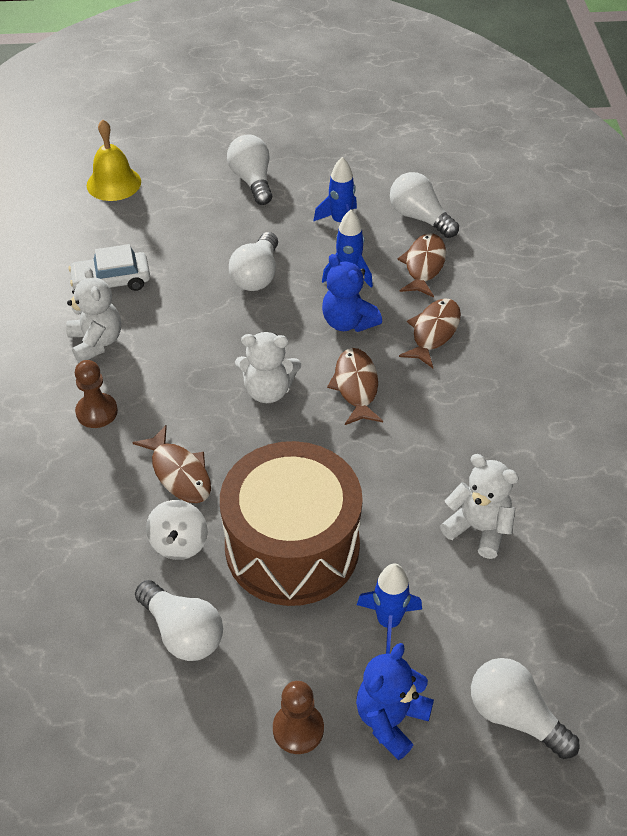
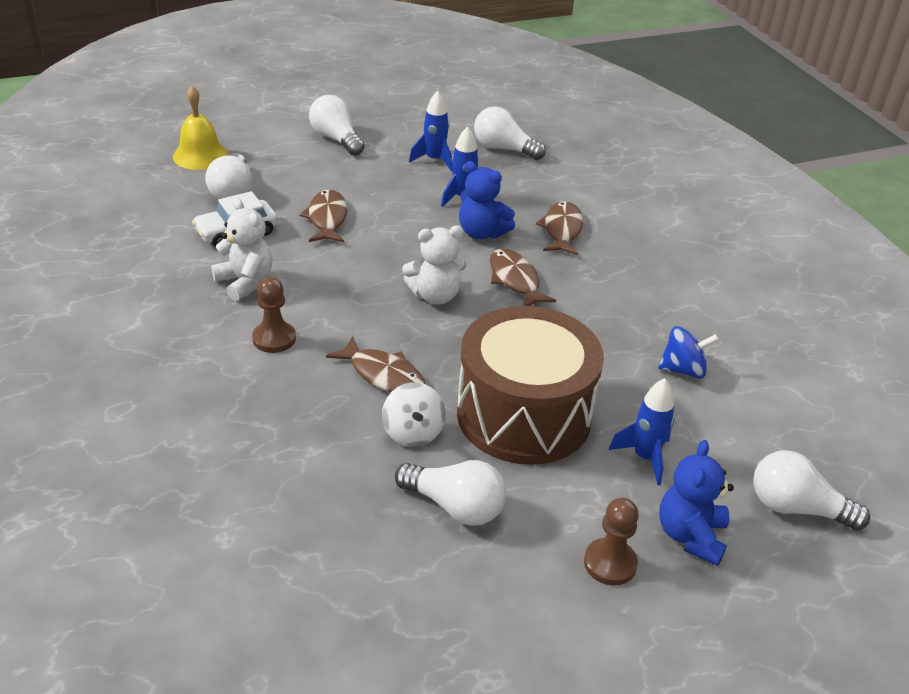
camera: 20 degrees left, 10 degrees down
(257, 275) = (378, 209): white light bulb -> white light bulb (232, 191)
(424, 265) = (526, 183): brown fish -> brown fish (327, 218)
(478, 529) = (683, 370): white teddy bear -> blue spinning top

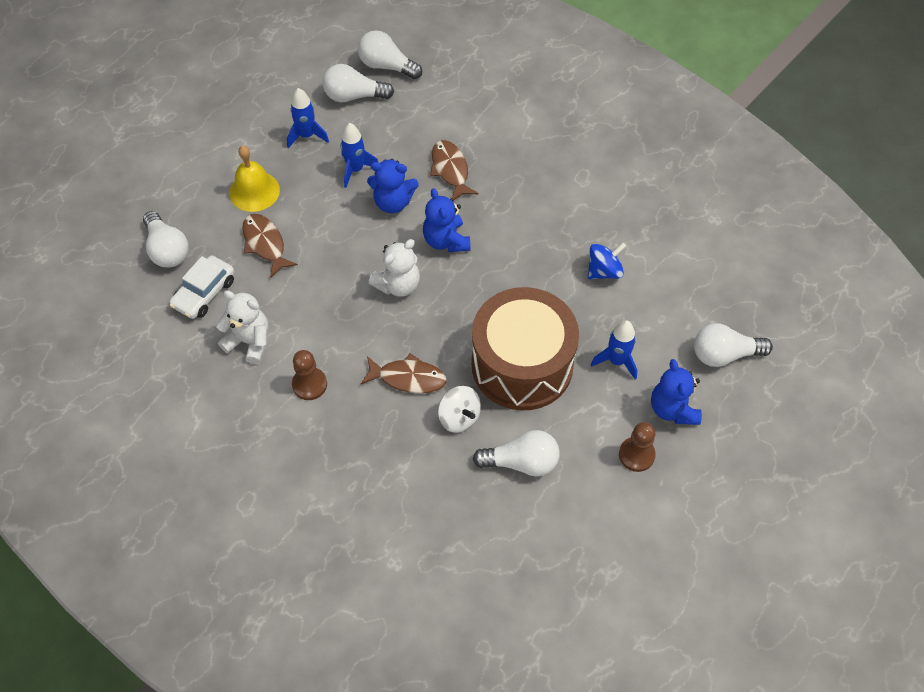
camera: 25 degrees left, 20 degrees up
(200, 155) = (109, 221): yellow bell -> yellow bell (254, 191)
(336, 139) = (210, 147): white light bulb -> white light bulb (387, 66)
(515, 280) = (446, 240): brown fish -> blue teddy bear

